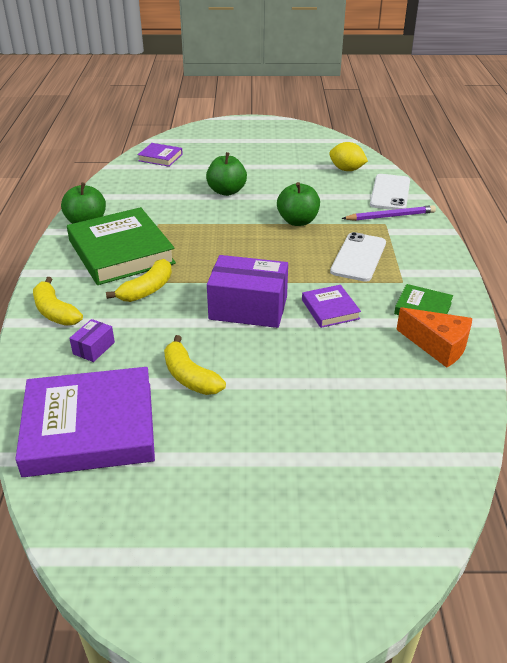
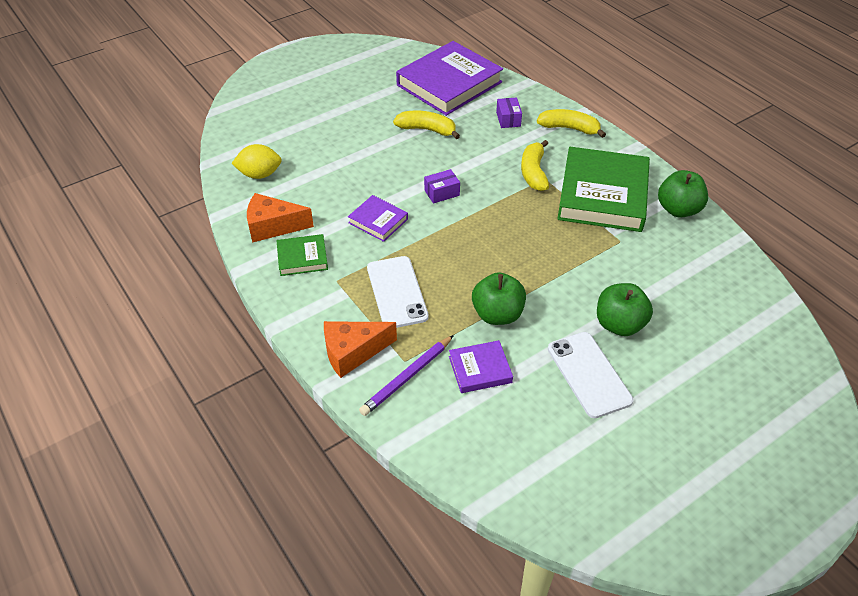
camera: 145 degrees right, 10 degrees up
(121, 252) = (603, 195): green book -> green book turned 75 degrees clockwise
(160, 157) = (770, 348): purple book -> purple book (480, 369)
(248, 308) = (442, 193): purple box -> purple box, size x0.46
(346, 170) = (531, 457): yellow lemon -> yellow lemon (259, 174)
(390, 193) = (438, 430): white phone -> white phone (589, 374)
(419, 239) = (353, 352): none -> orange cheese

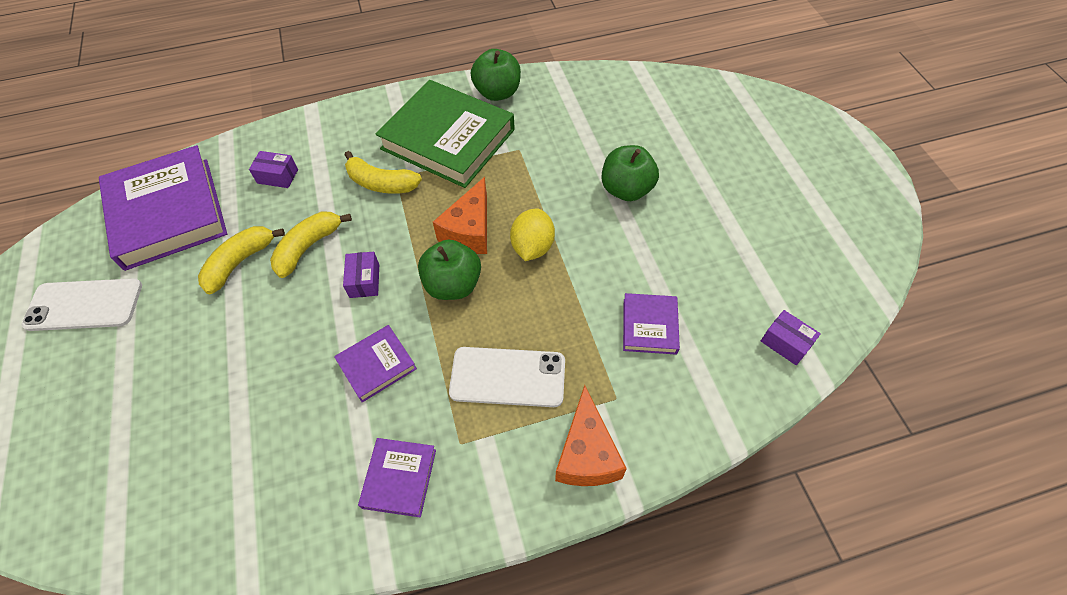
camera: 70 degrees left, 10 degrees up
(259, 174) = (193, 503): yellow lemon -> yellow lemon (532, 247)
(273, 226) = (317, 506): orange cheese -> orange cheese (469, 231)
(302, 258) = (399, 478): green book -> purple book
(407, 377) = (641, 402): purple pencil -> none
(497, 314) = (578, 285): green apple -> green apple (453, 285)
(507, 473) = (785, 343): none -> purple box
(569, 128) = (330, 129): yellow banana -> yellow banana (308, 247)
(589, 374) = (680, 235): white phone -> white phone (84, 305)

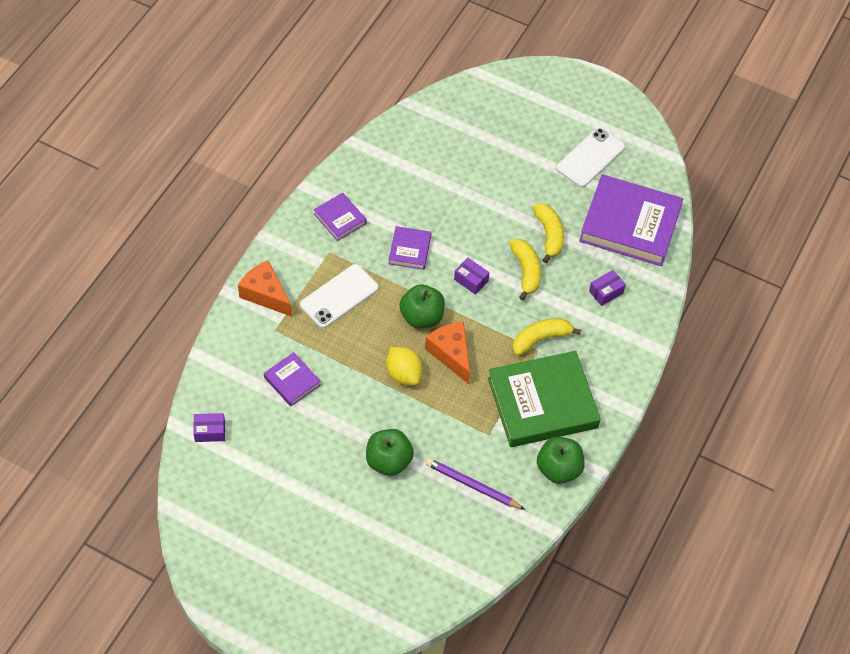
camera: 130 degrees right, 0 degrees up
(576, 127) = (472, 485): none -> purple pencil

